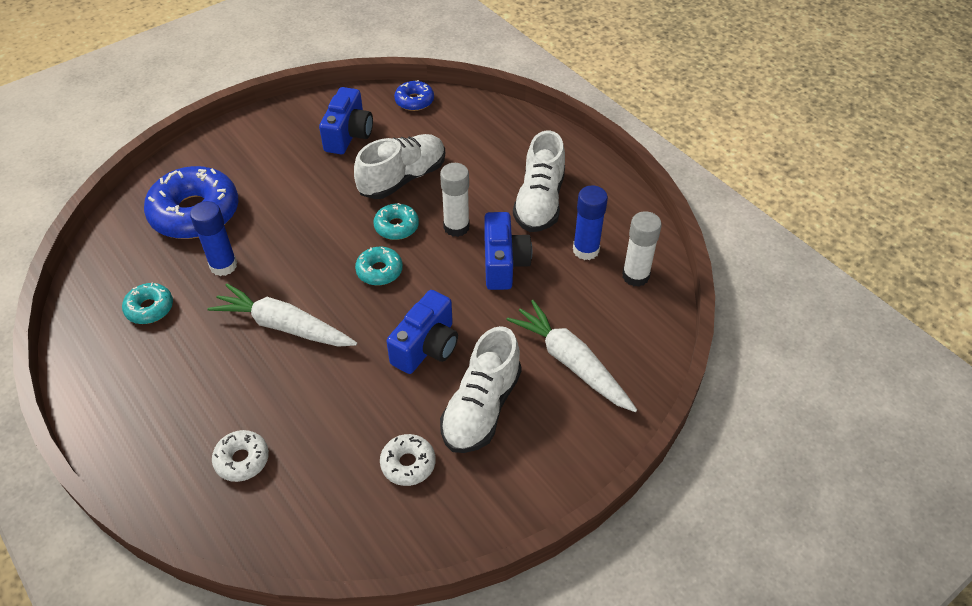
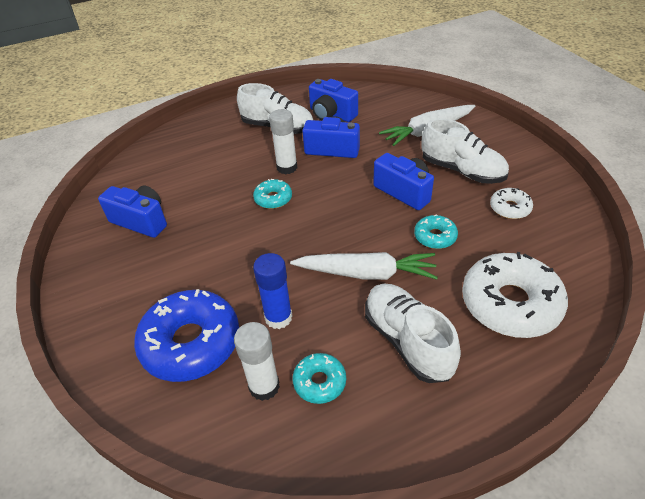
camera: 75 degrees left, 5 degrees down
(242, 460) = (510, 304): white donut -> white donut, size x2.03
(283, 326) = (367, 273): white carrot -> white carrot turned 120 degrees counterclockwise
(379, 271) = (320, 211): turquoise donut -> turquoise donut (435, 237)
(402, 178) = (218, 191): white shoe -> white shoe (407, 341)
(414, 101) = (123, 178): blue donut -> none
(586, 250) = (331, 114): blue glue stick -> blue camera
(635, 276) = (360, 99): white glue stick -> white glue stick (264, 386)

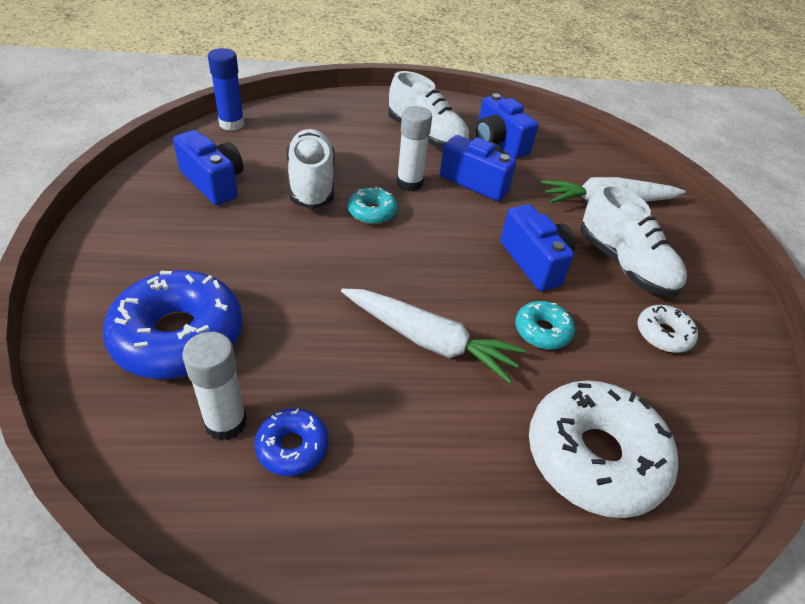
camera: 15 degrees right, 0 degrees up
(278, 317) = (293, 349): blue glue stick -> blue glue stick (231, 124)
(319, 382) = (292, 447): turquoise donut -> blue donut
(407, 341) = (430, 445): white shoe -> white shoe (311, 183)

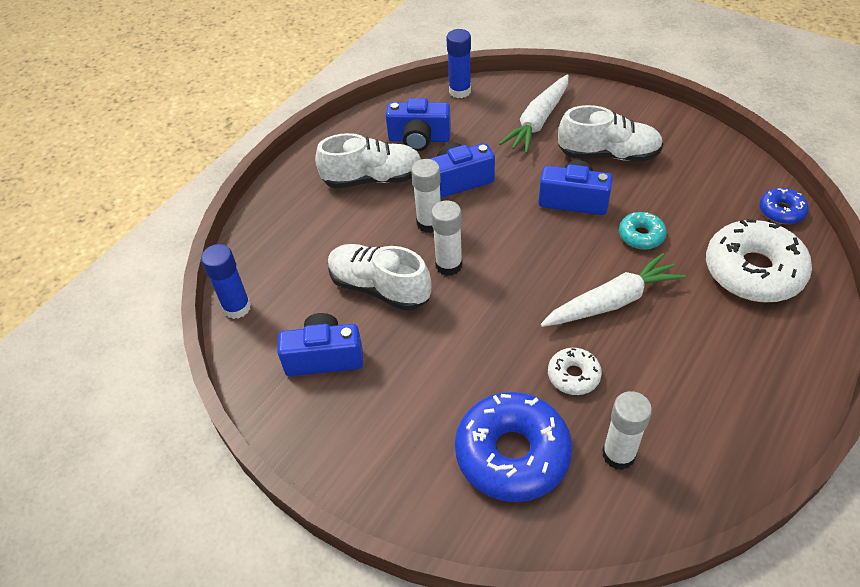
camera: 45 degrees left, 5 degrees up
(292, 447) = (661, 424): blue donut -> blue donut (781, 211)
(372, 212) = (449, 265): turquoise donut -> white glue stick
(582, 143) = (460, 91): none -> blue glue stick
(663, 334) = (681, 177): white donut -> white donut (573, 376)

